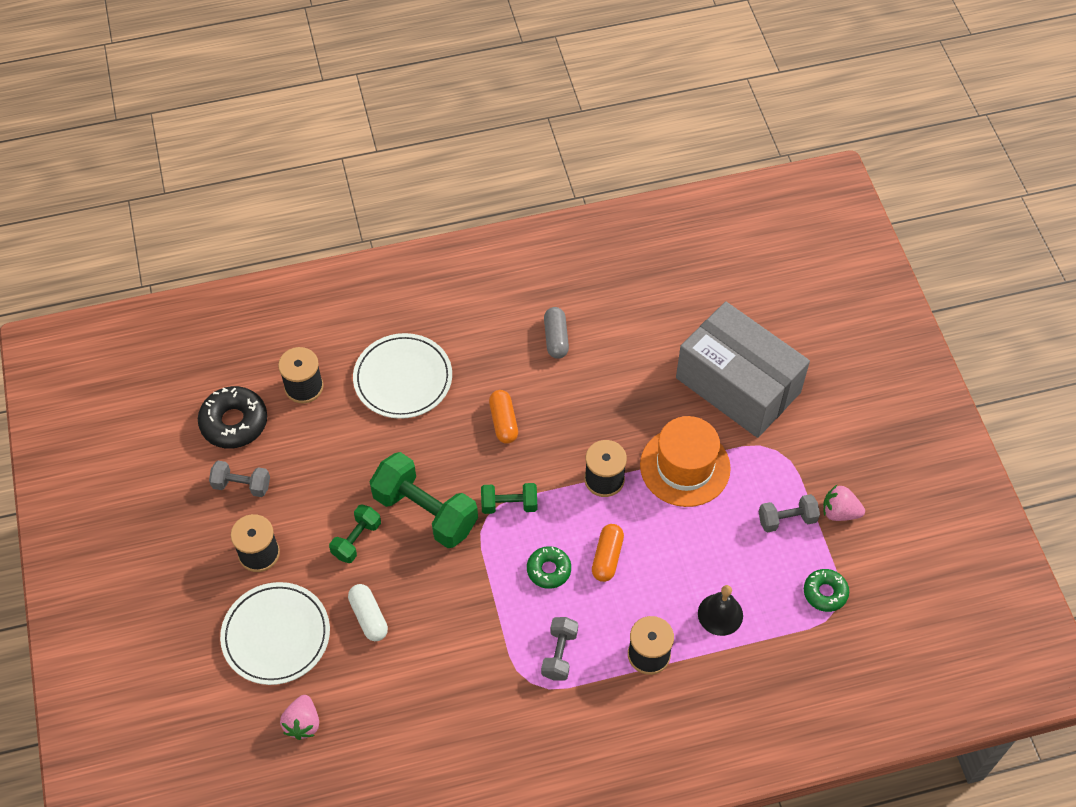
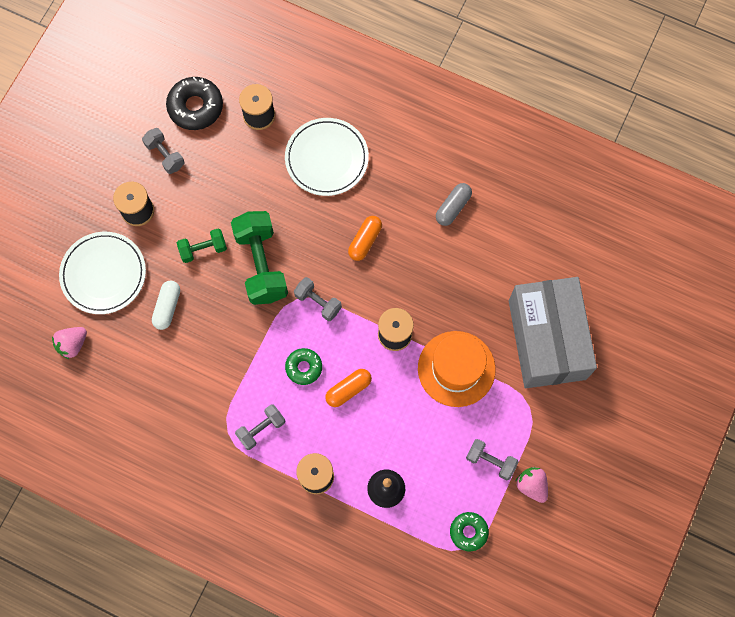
camera: 40 degrees right, 15 degrees up
(509, 504) = (318, 302): green dumbbell -> grey dumbbell

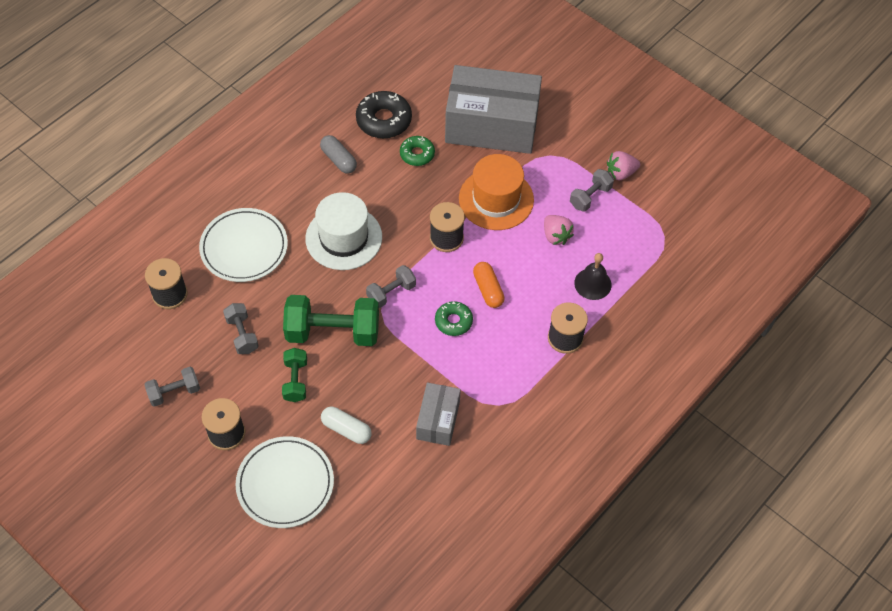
camera: 75 degrees left, 15 degrees down
(72, 344) = (354, 533): pink strawberry -> pink strawberry (556, 236)
(195, 107) = (132, 350): black donut -> black donut (384, 120)
(197, 383) = (438, 420): none -> grey box
(261, 429) = (504, 374): grey dumbbell -> grey dumbbell (242, 334)
(365, 241) = (343, 238): orange capsule -> white hat
(468, 532) = (650, 230): green donut -> green donut (417, 154)

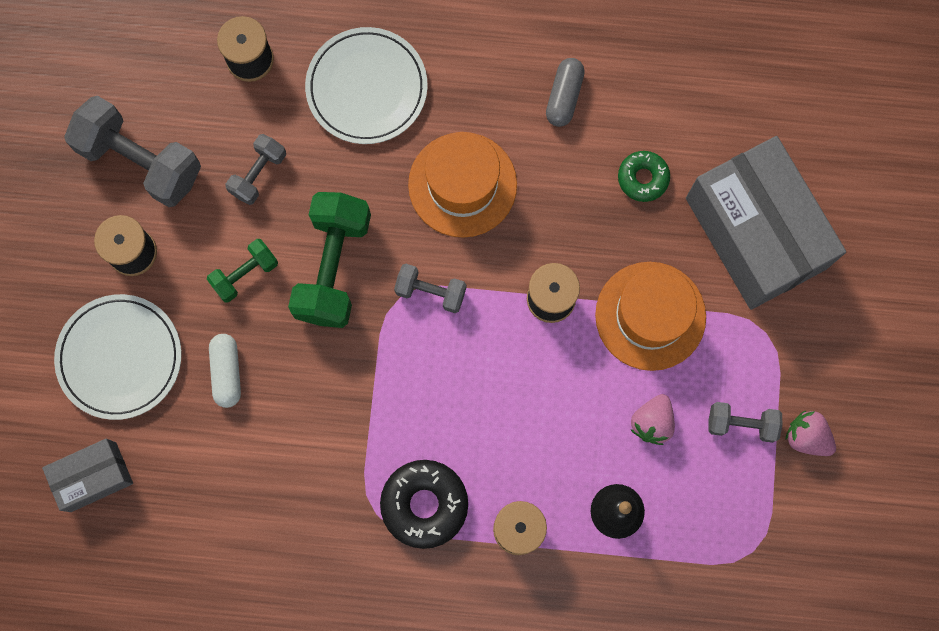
camera: 55 degrees right, 20 degrees up
(174, 392) = (140, 161): grey dumbbell -> grey dumbbell, size x1.86
(333, 332) = (333, 267): green dumbbell -> green dumbbell turned 45 degrees clockwise
(343, 238) = (462, 184): white hat -> orange hat
(384, 120) = (661, 103): black donut -> black donut (424, 504)
(438, 420) = (309, 461): grey box -> grey box (93, 477)
(453, 321) = (445, 388): green donut -> none
(488, 289) = (517, 396): orange capsule -> none

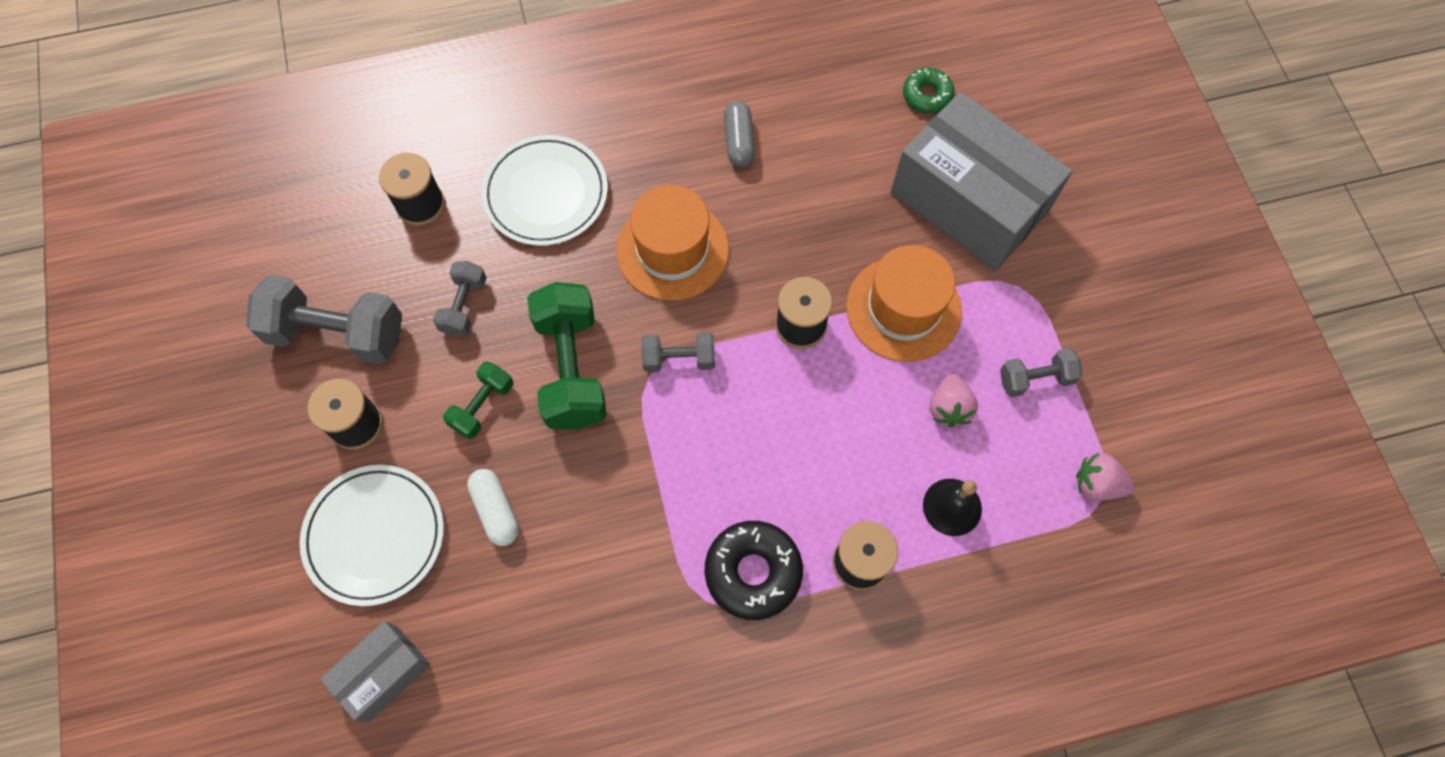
camera: 20 degrees left, 10 degrees down
(643, 178) = (843, 188): green donut -> green donut (927, 95)
(807, 437) = (1102, 369): pink strawberry -> pink strawberry (1096, 484)

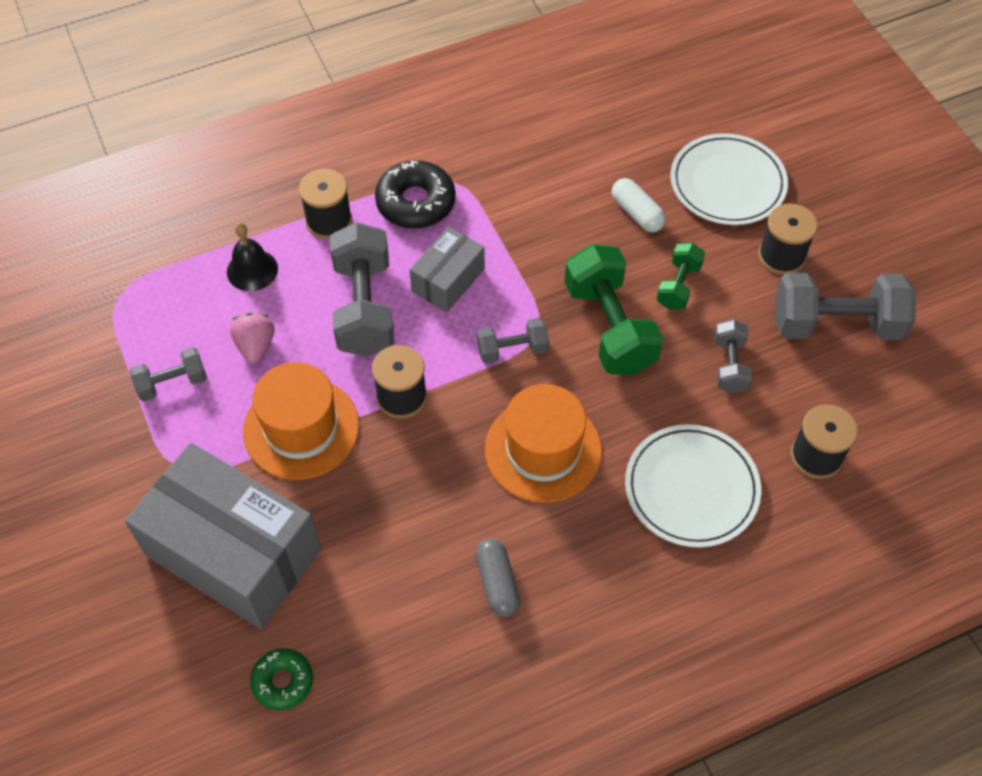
camera: 170 degrees right, 10 degrees down
(383, 673) = (681, 105): grey box -> grey box (448, 280)
(828, 436) = (364, 307): none -> grey dumbbell
(1096, 484) = (123, 305): pink strawberry -> none

